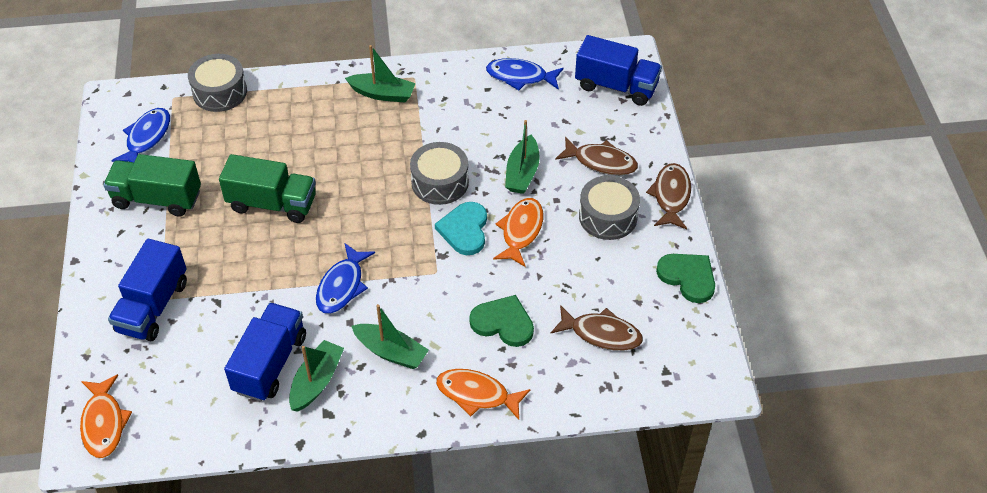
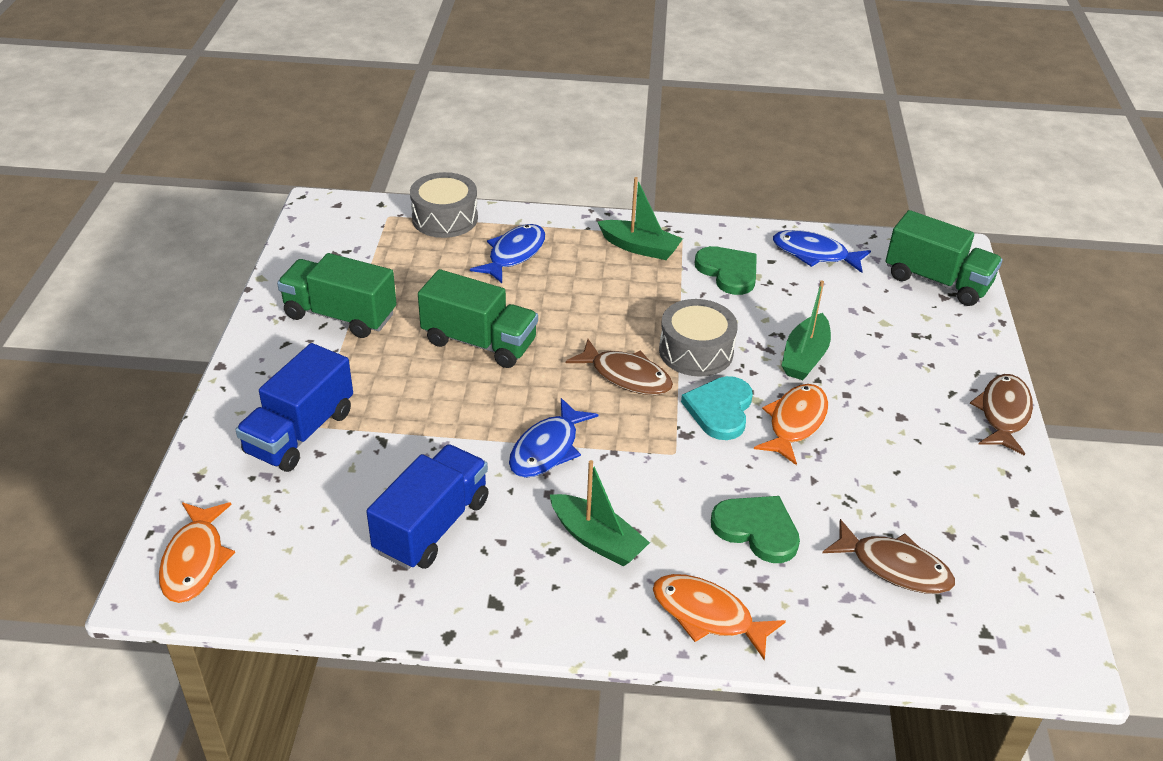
camera: 10 degrees right, 10 degrees down
(147, 138) = (346, 251): blue fish -> blue fish (514, 254)
(316, 381) = (489, 559): green boat -> none
(601, 162) = (910, 360): brown fish -> brown fish (626, 376)
(608, 217) = (915, 424): grey drum -> none
(616, 86) = (937, 281): blue truck -> green truck
(688, 277) = (1023, 516): green heart -> green heart (728, 272)

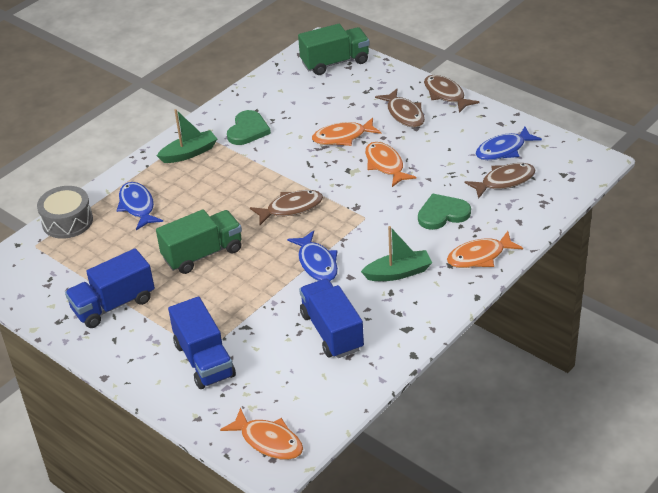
camera: 50 degrees left, 0 degrees up
(340, 315) = (113, 305): green truck -> blue truck
(696, 351) = (298, 173): grey drum -> none
(720, 410) = (350, 186): turquoise heart -> none
(728, 272) = (248, 130): green heart -> green heart turned 105 degrees clockwise
(805, 357) = (342, 137): green boat -> orange fish
(814, 254) = (268, 92): blue fish -> blue fish (503, 150)
(915, 392) = (404, 114): none -> brown fish

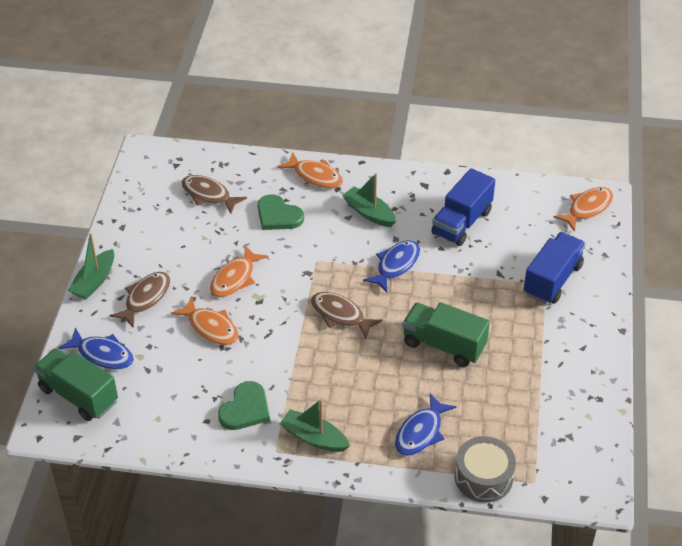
camera: 125 degrees left, 5 degrees up
(113, 305) = (550, 371): blue truck -> none
(248, 130) = (245, 409): green heart -> green heart turned 135 degrees clockwise
(268, 441) = (587, 208): orange fish -> orange fish turned 45 degrees clockwise
(446, 95) = (94, 281): brown fish -> green boat
(503, 150) = (163, 211): blue fish -> blue fish (102, 354)

